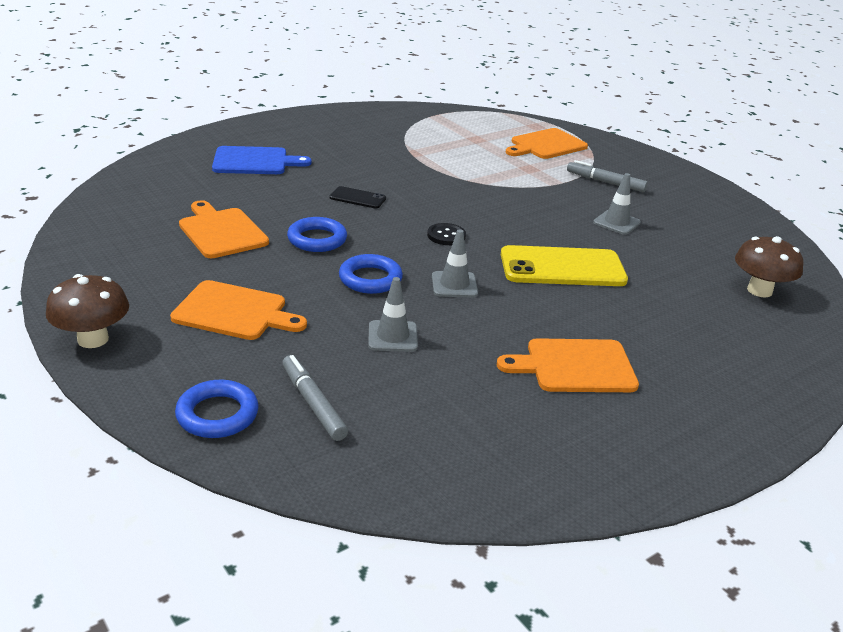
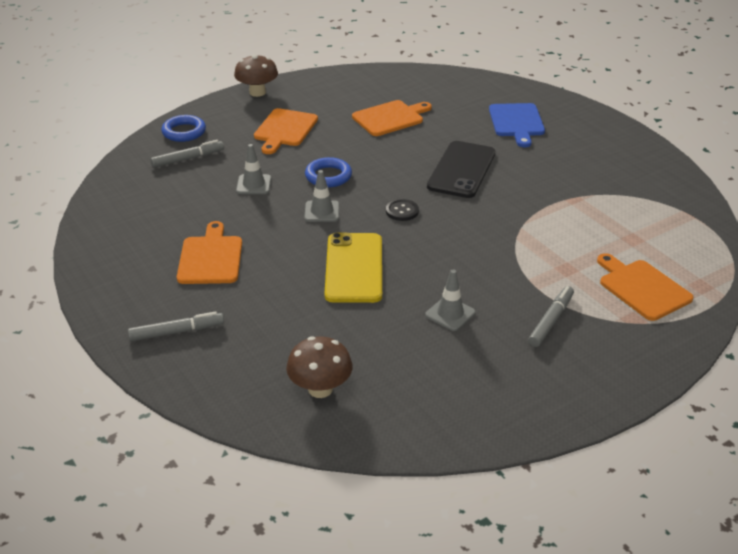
camera: 95 degrees right, 5 degrees up
(317, 239) = (385, 154): blue ring -> none
(357, 198) = (461, 170): black phone -> black phone, size x2.05
(730, 384) = (177, 332): none -> grey marker

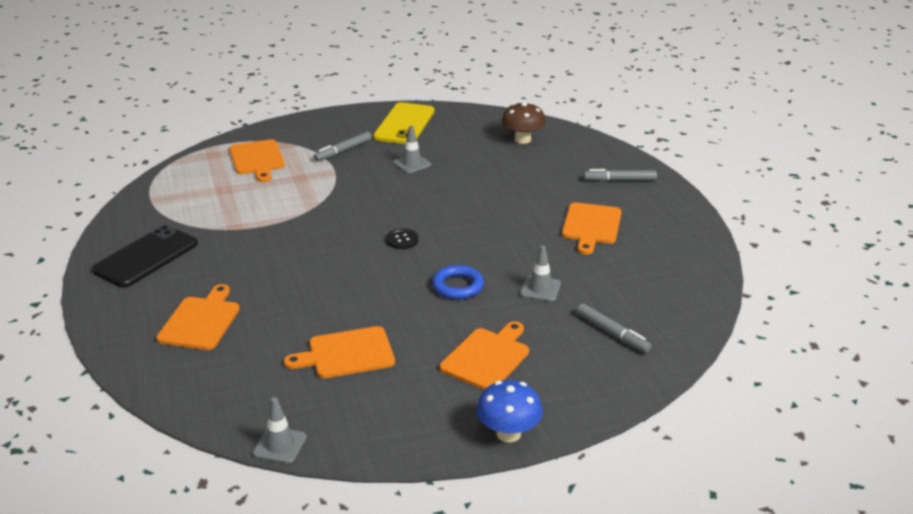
camera: 165 degrees left, 5 degrees down
(184, 132) = (618, 375): blue ring -> none
(188, 159) = (612, 333): grey marker -> grey marker turned 120 degrees counterclockwise
(257, 92) = (508, 433): brown mushroom -> blue mushroom
(322, 211) = (479, 251): grey traffic cone -> grey traffic cone (280, 445)
(354, 268) = (469, 201): yellow phone -> yellow phone (404, 124)
(461, 170) = (314, 272): black phone -> black phone (146, 257)
(517, 122) = (200, 321): blue cutting board -> orange cutting board

